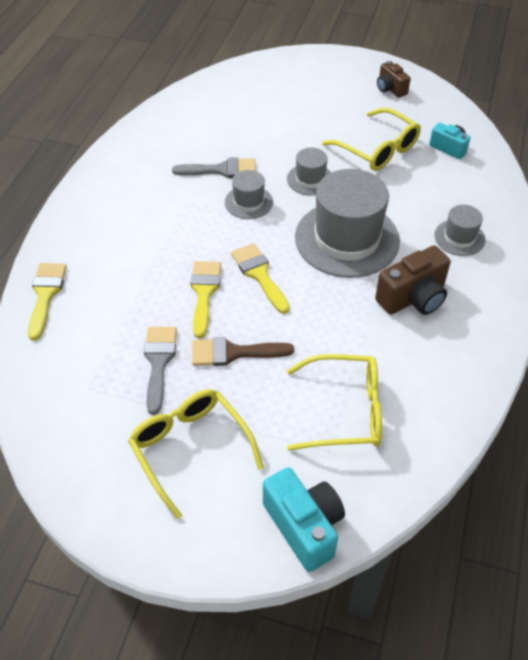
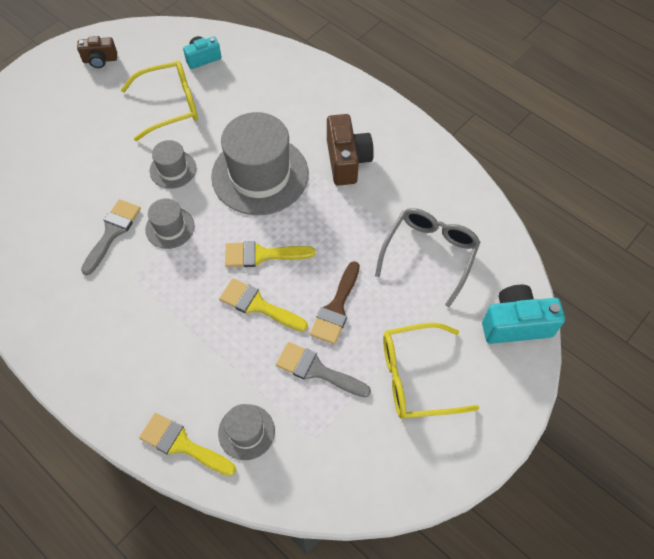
camera: 65 degrees left, 10 degrees up
(345, 411) = (429, 254): yellow glasses -> grey glasses
(459, 237) = (304, 102): grey hat -> grey hat (246, 432)

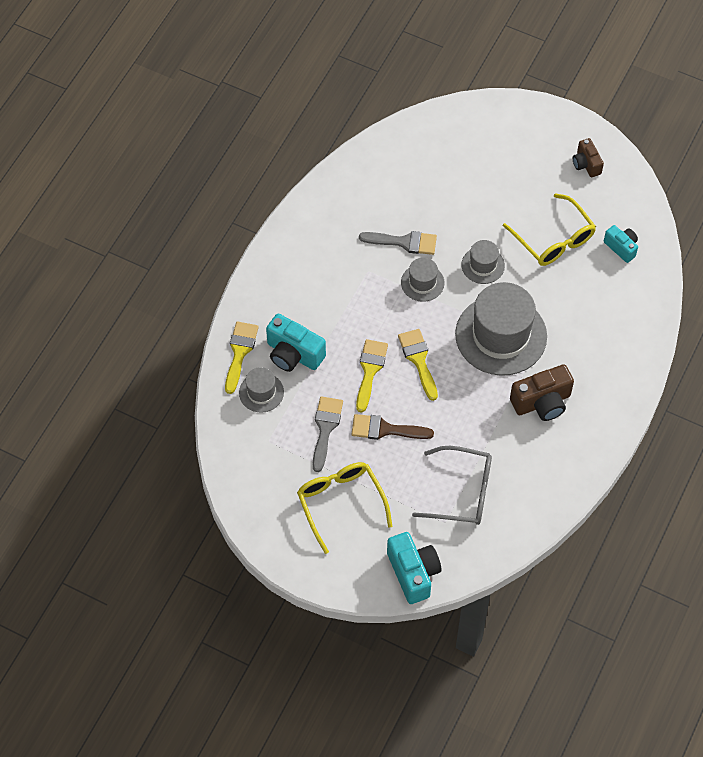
camera: 75 degrees right, 0 degrees up
(208, 382) = (293, 354): none -> turquoise camera

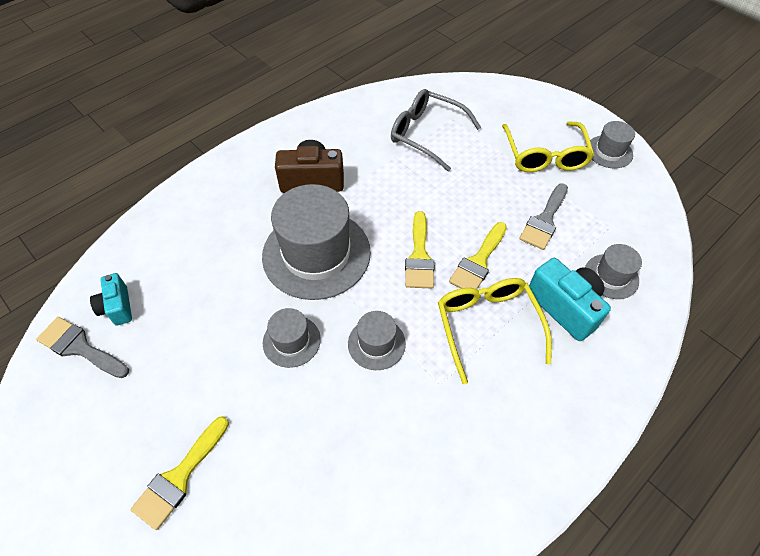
camera: 160 degrees left, 5 degrees down
(240, 352) = (633, 329): yellow brush -> yellow brush (180, 476)
(280, 529) = (609, 152): none -> grey hat
(385, 429) = (480, 202): brown brush -> none
(404, 242) = (377, 409): grey brush -> grey brush (80, 347)
(413, 573) = (494, 94): turquoise camera -> none
(553, 239) = (186, 345): yellow glasses -> yellow glasses (487, 325)
(586, 164) = (66, 441): brown camera -> none

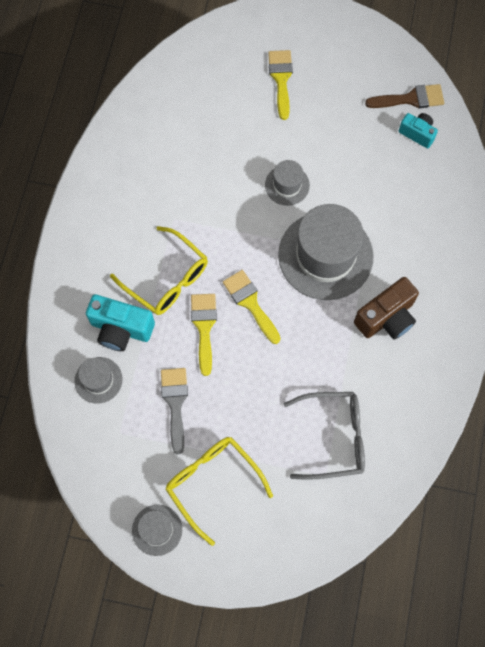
camera: 145 degrees right, 15 degrees up
(80, 347) = (410, 99): grey brush -> brown brush
(376, 343) = (232, 218): grey hat -> none

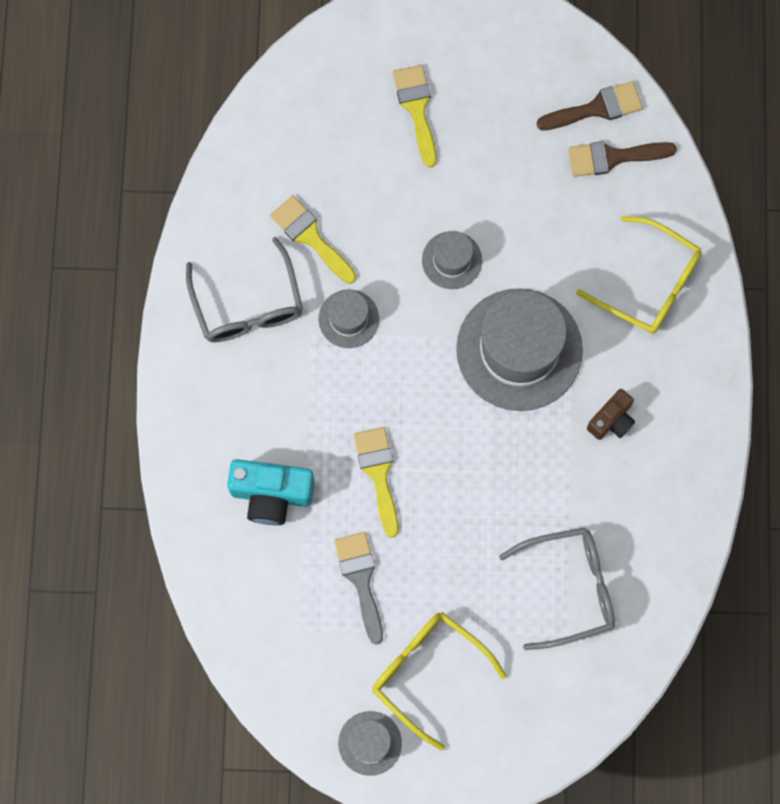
camera: 10 degrees left, 5 degrees up
(98, 380) = (256, 567): grey hat -> grey hat (348, 319)
(132, 192) = (247, 305): none -> grey glasses
(167, 279) = (317, 417): yellow glasses -> yellow glasses (649, 284)
(250, 303) = (433, 431): yellow brush -> yellow brush (311, 237)
(386, 318) = (612, 420): brown camera -> brown camera, size x0.61
(417, 133) = (613, 157): turquoise camera -> brown brush

